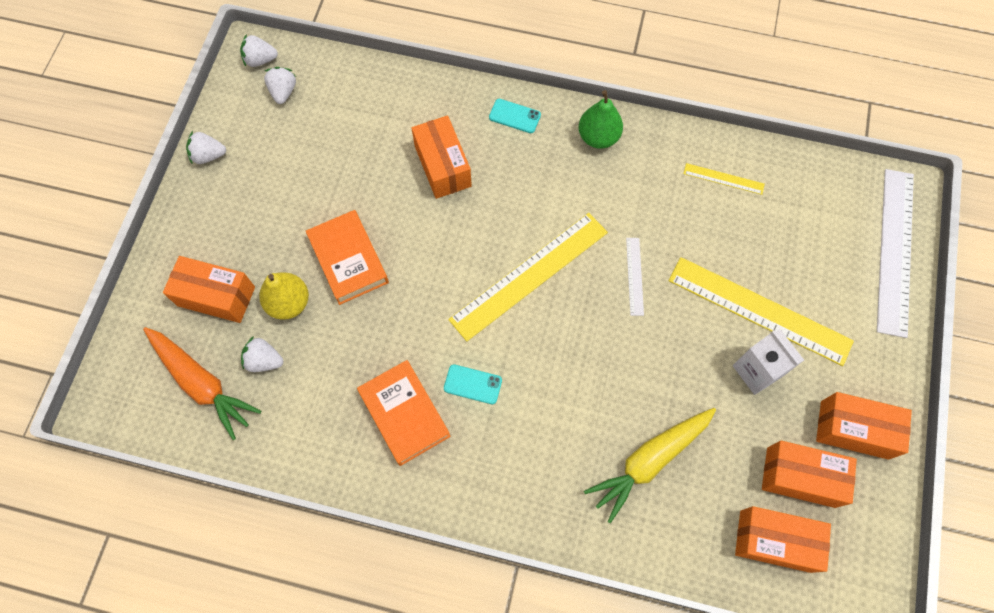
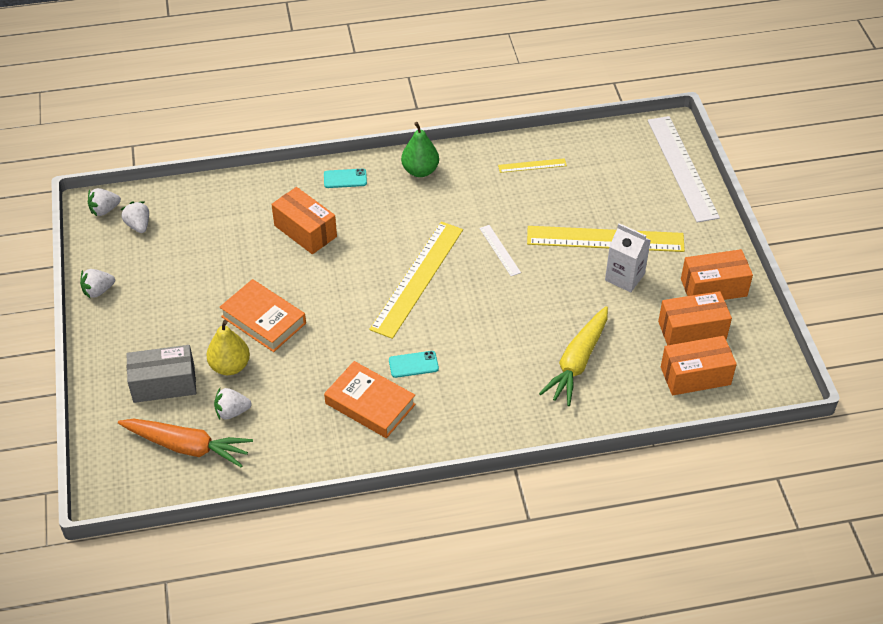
camera: 25 degrees left, 20 degrees down
(216, 296) = (164, 384): orange box -> grey box

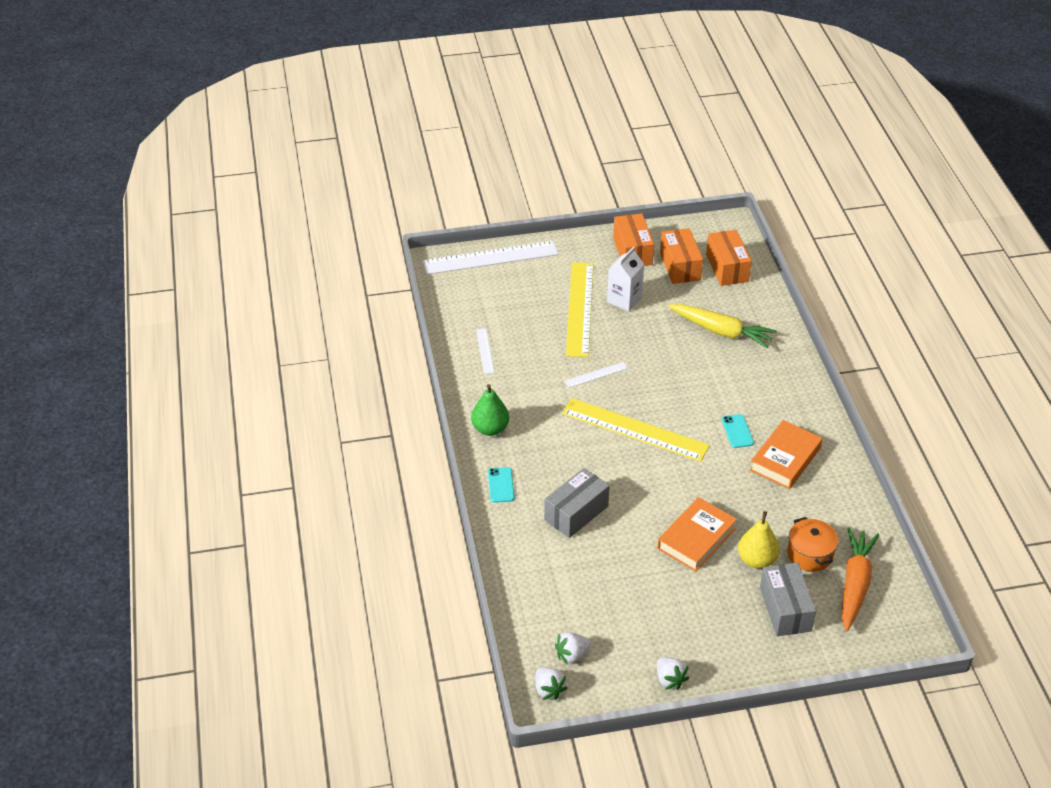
camera: 90 degrees left, 5 degrees down
(232, 412) = (810, 554): white strawberry -> orange pot
(305, 231) = (576, 513): orange box -> grey box
(532, 165) = (485, 351): yellow ruler -> white ruler

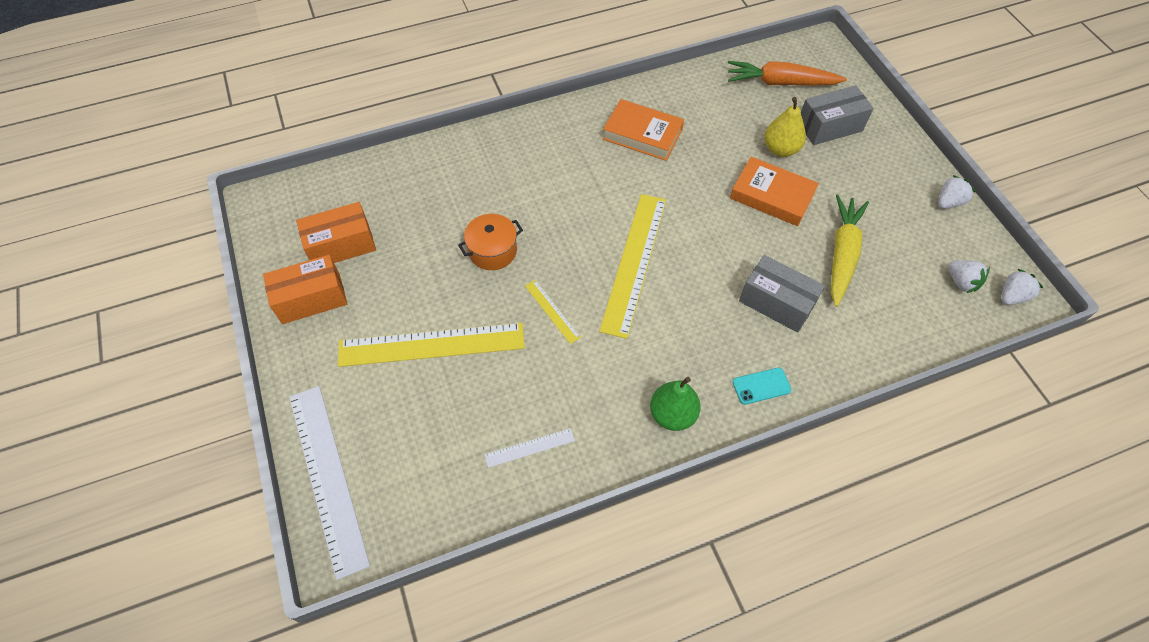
camera: 100 degrees left, 15 degrees up
(596, 375) = (552, 311): white ruler -> yellow ruler
(624, 300) = (410, 297): white carton -> none
(721, 331) = (458, 197): yellow carrot -> yellow carrot (842, 254)
(727, 268) = (343, 199): orange box -> none
(737, 431) = (613, 173): turquoise phone -> none
(810, 554) = (758, 112): orange pot -> orange pot (493, 251)

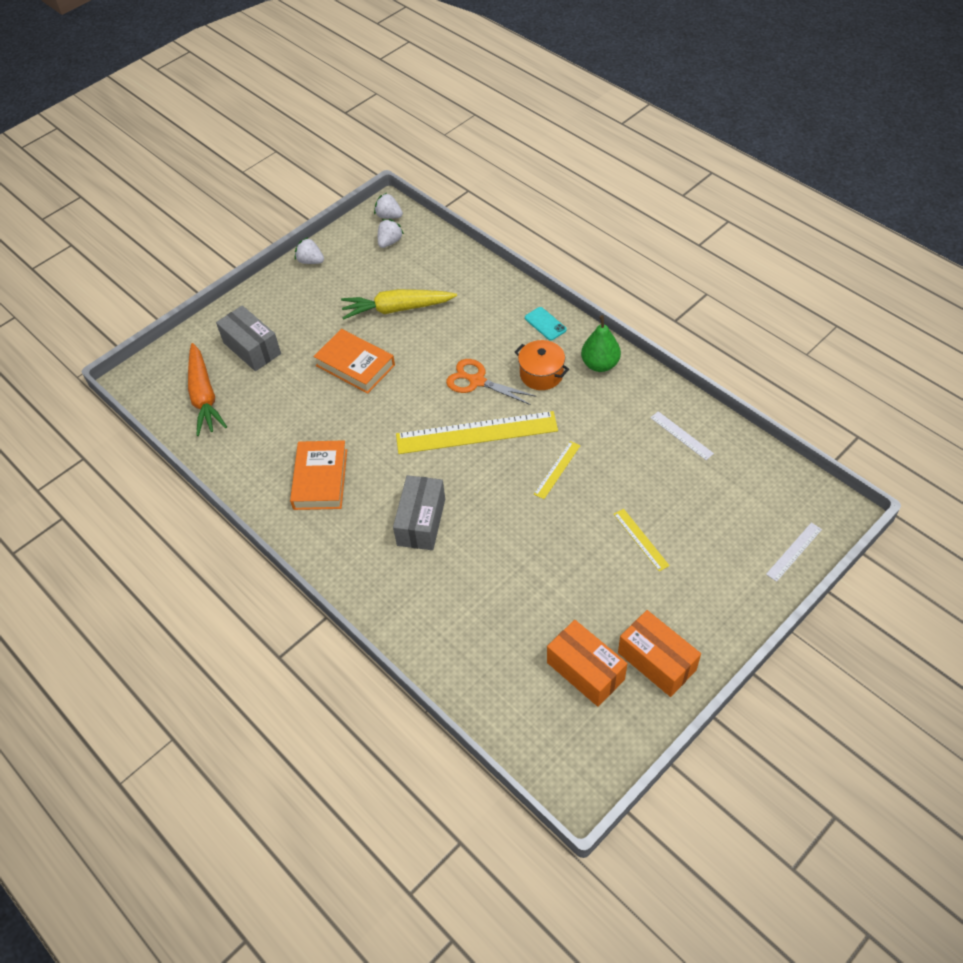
camera: 110 degrees left, 5 degrees down
(327, 477) = (794, 551): white ruler -> white ruler, size x0.46
(431, 345) = (641, 539): yellow ruler -> yellow ruler, size x0.46
(493, 251) = (521, 539): orange pot -> orange pot (541, 374)
(703, 287) = (477, 381): none -> orange scissors
(772, 196) = (355, 365): orange book -> orange book turned 60 degrees counterclockwise
(776, 303) = (466, 334): grey box -> grey box (421, 522)
(780, 149) = (295, 374): yellow pear -> none

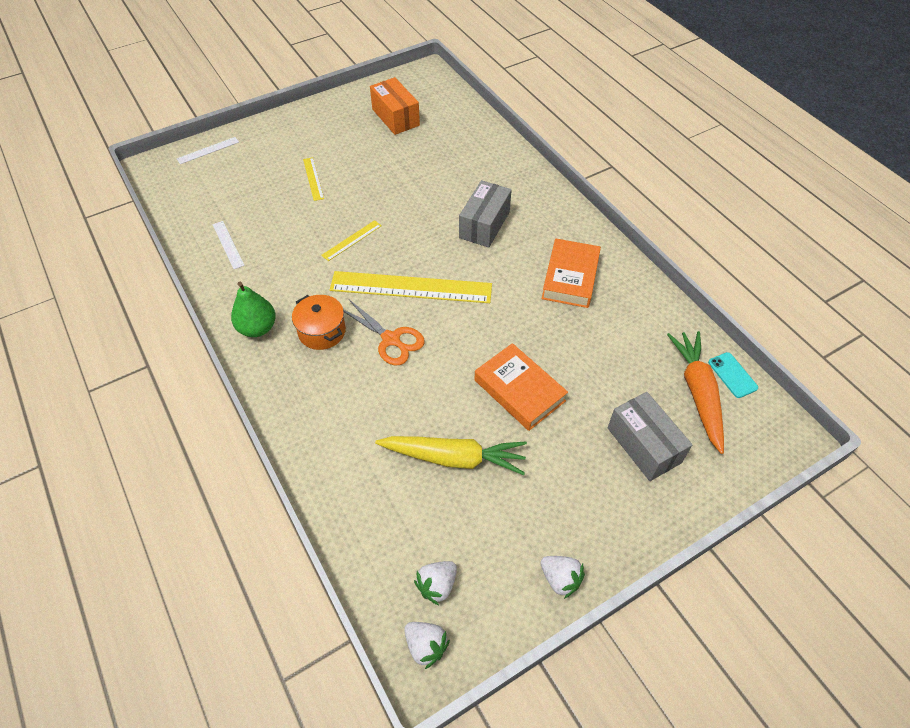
camera: 170 degrees left, 0 degrees up
(545, 324) = (288, 391): turquoise phone -> turquoise phone (732, 375)
(656, 661) = (346, 113): orange box -> none

